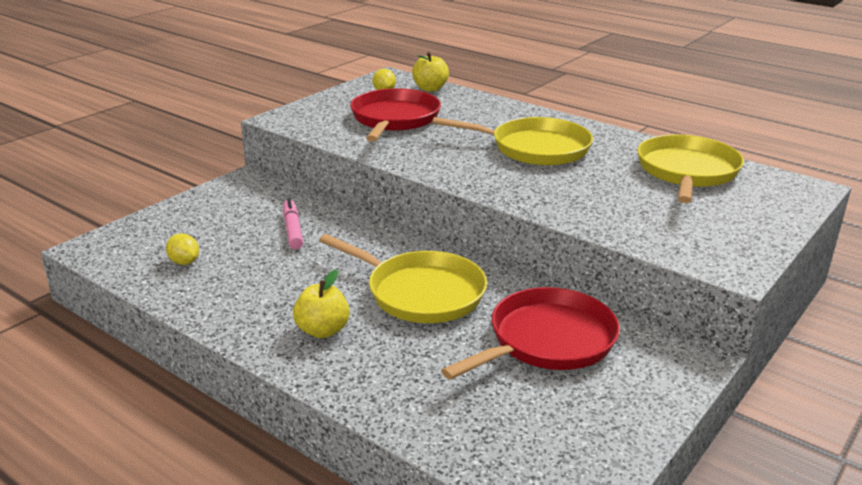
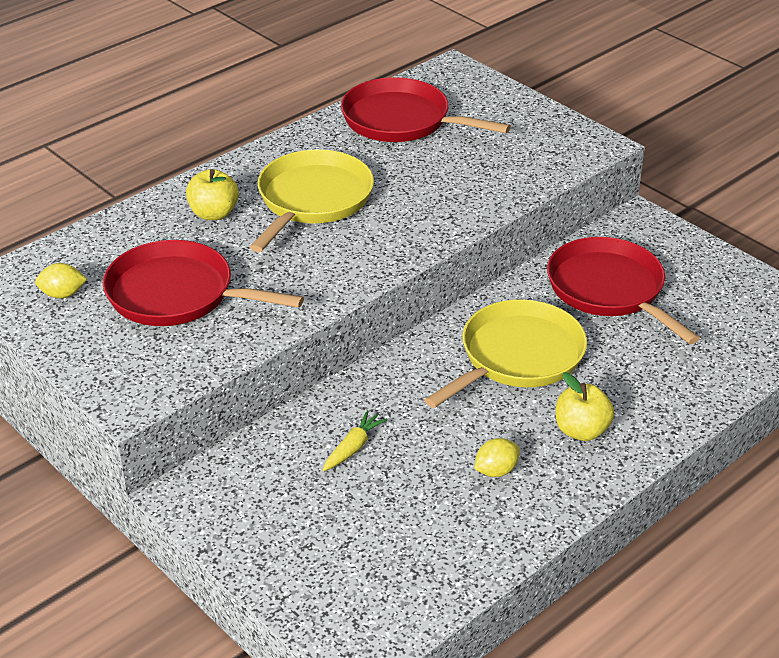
camera: 80 degrees left, 10 degrees up
(184, 262) = (417, 547): yellow lemon -> yellow lemon (496, 471)
(293, 230) = (353, 448): pink marker -> yellow carrot
(430, 89) = (71, 252): yellow apple -> yellow apple (214, 213)
(687, 172) = (401, 120): yellow pan -> red pan

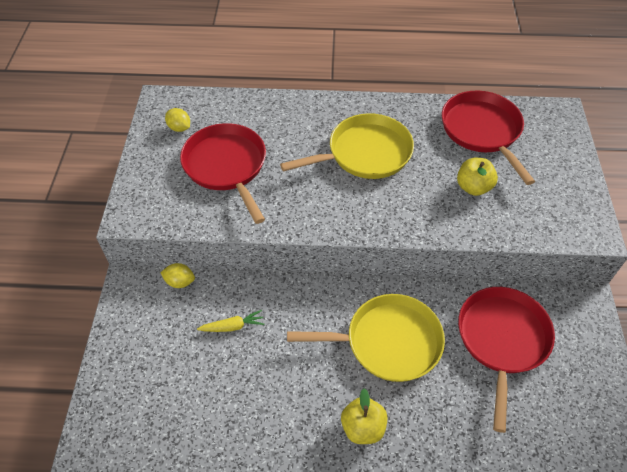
camera: 45 degrees right, 15 degrees up
(214, 213) = (304, 127): yellow apple -> yellow apple (473, 187)
(496, 471) = (283, 410): yellow lemon -> yellow lemon (180, 282)

